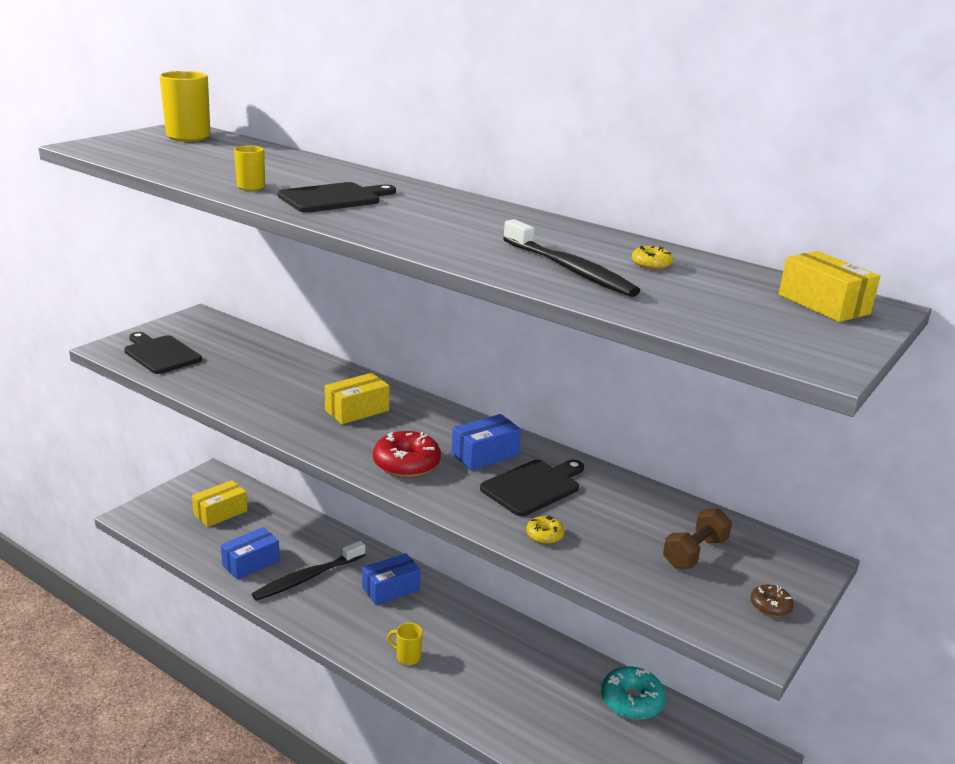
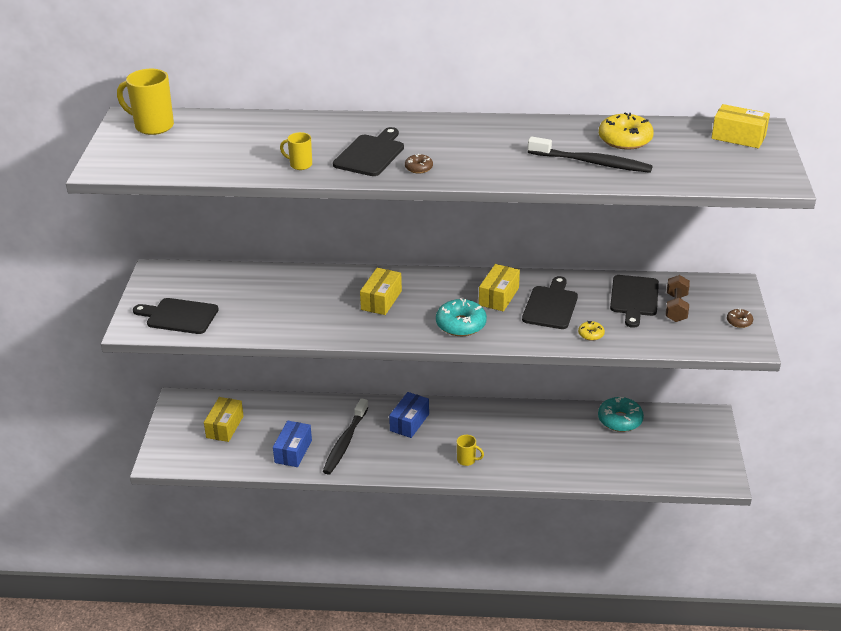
camera: 30 degrees left, 10 degrees up
(359, 219) = (418, 168): none -> brown donut
(406, 464) = (461, 324): red donut -> turquoise donut
(407, 657) = (467, 460): yellow mug -> yellow mug turned 150 degrees counterclockwise
(485, 454) = (499, 296): blue box -> yellow box
(649, 520) = (634, 298): none -> black cutting board
(651, 264) = (625, 140): yellow donut -> yellow donut, size x1.97

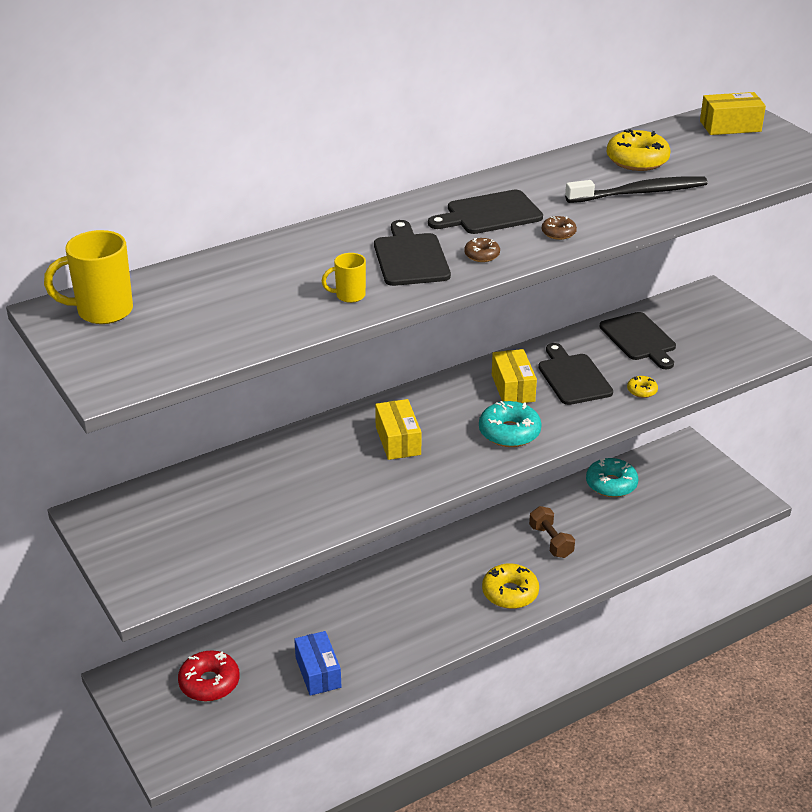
camera: 35 degrees left, 0 degrees up
(179, 316) = (184, 555): black cutting board -> black cutting board (490, 214)
(225, 427) = (209, 683): yellow box -> red donut
(345, 442) = (365, 634): black toothbrush -> none
(409, 422) = (412, 581): blue box -> none
(467, 460) = (510, 593): yellow mug -> yellow donut
(676, 308) = (686, 334): brown dumbbell -> brown dumbbell (551, 541)
(739, 322) = (752, 326): brown donut -> brown donut (558, 233)

